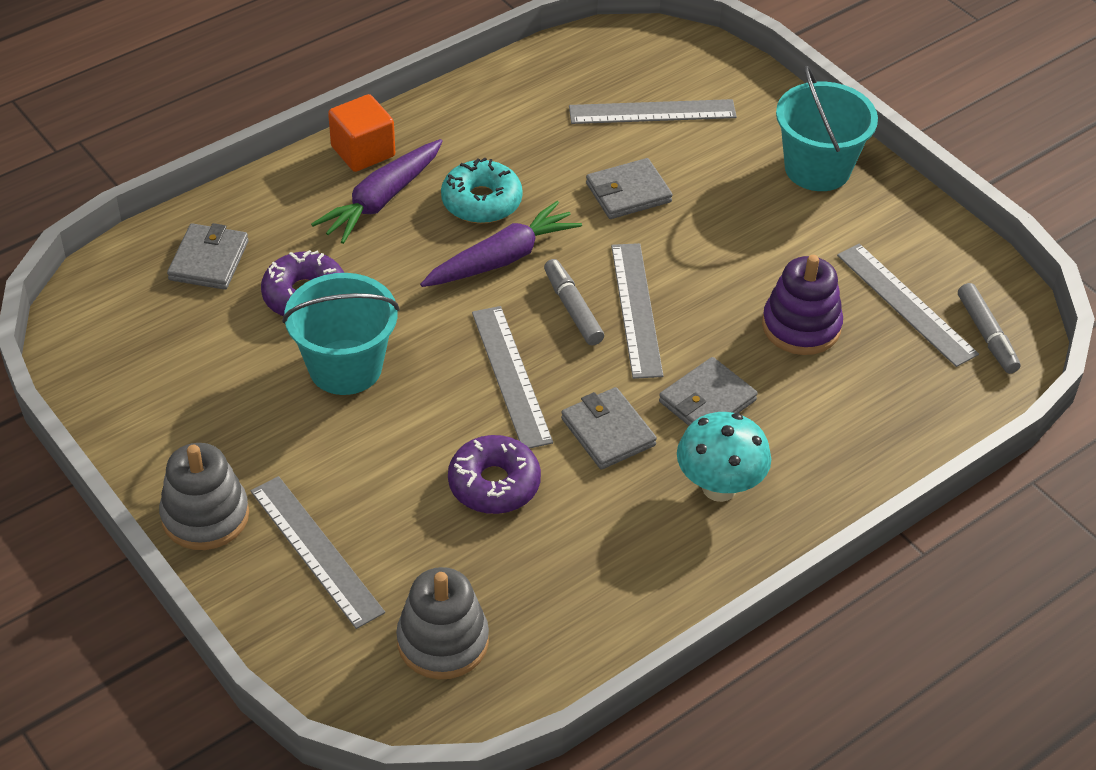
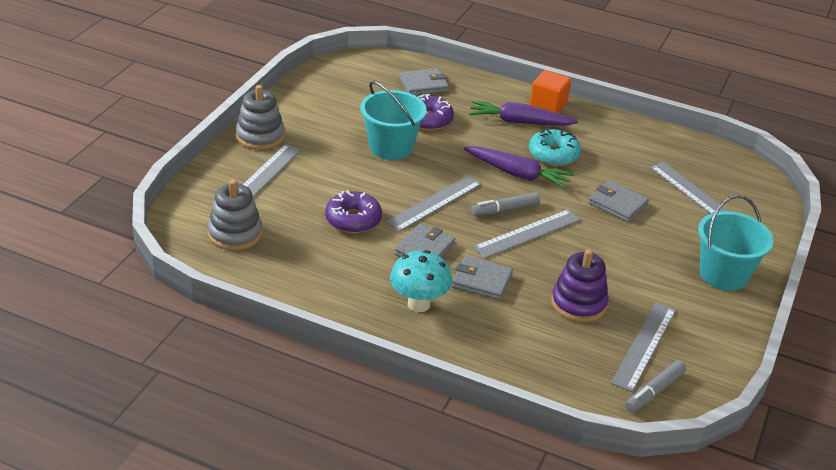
camera: 60 degrees right, 10 degrees down
(572, 309) = (505, 210): grey marker -> grey marker turned 150 degrees counterclockwise

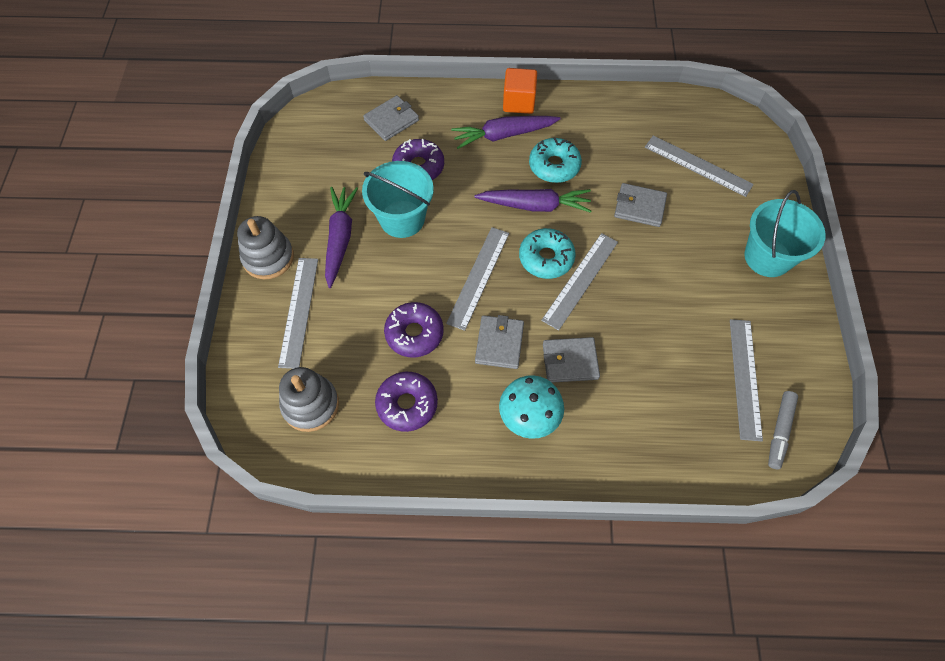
camera: 20 degrees left, 25 degrees up
(317, 260) = (407, 404): none -> purple donut
(328, 143) = (340, 239): none -> purple carrot
(505, 210) = (546, 258): grey marker -> turquoise donut
(578, 303) = (666, 351): purple stacking toy -> none

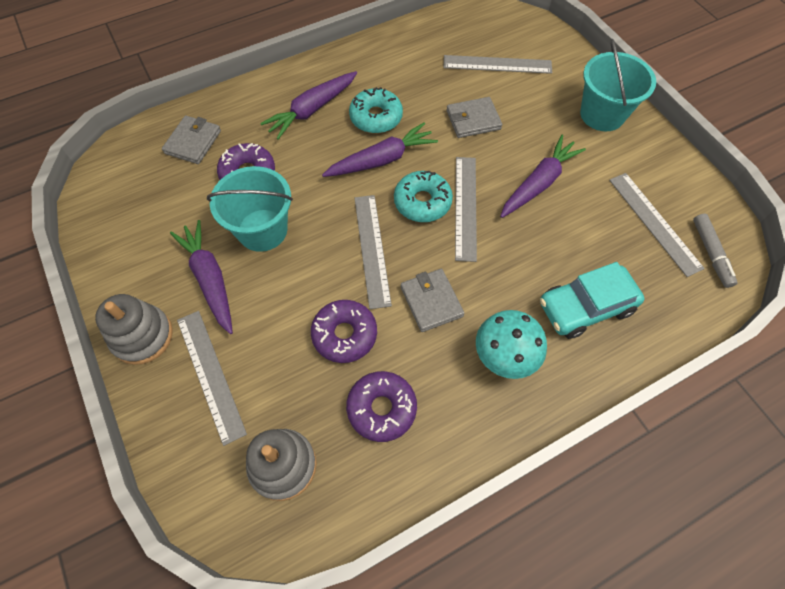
camera: 30 degrees left, 0 degrees up
(519, 102) = (307, 75): orange cube -> none
(570, 361) = (504, 284): grey wallet -> none
(627, 416) = (585, 307): none -> turquoise car
(660, 291) = (538, 183): none -> purple carrot

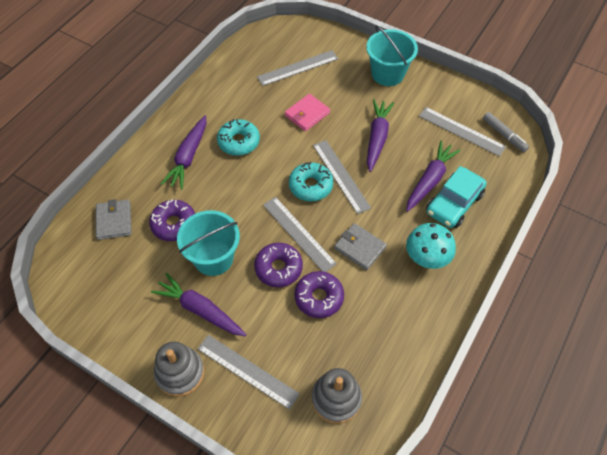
camera: 30 degrees left, 5 degrees down
(381, 160) = (263, 170): purple carrot -> purple carrot (429, 180)
(381, 408) = (373, 330): purple donut -> purple donut (278, 268)
(473, 120) = (307, 114): grey wallet -> pink wallet

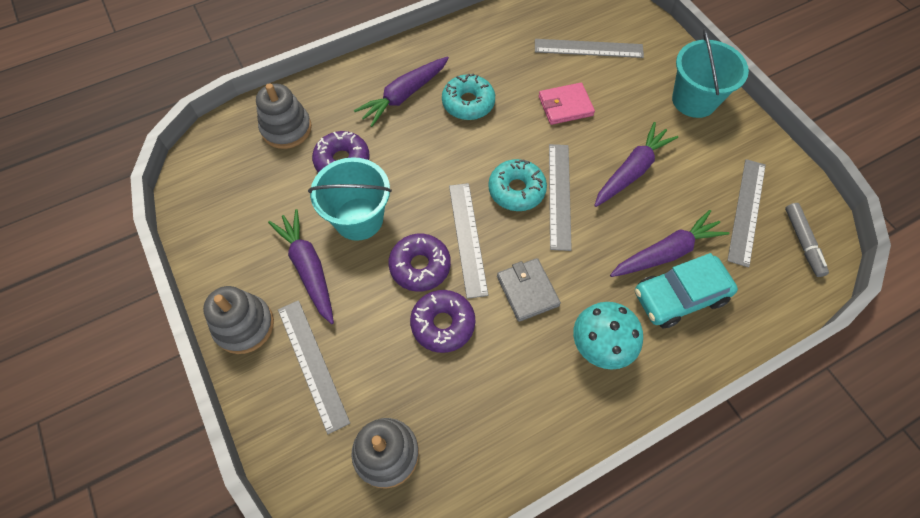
camera: 30 degrees right, 5 degrees up
(114, 221) = (286, 129): grey wallet -> grey stacking toy
(461, 131) = (747, 211): grey ruler -> grey ruler turned 45 degrees clockwise

